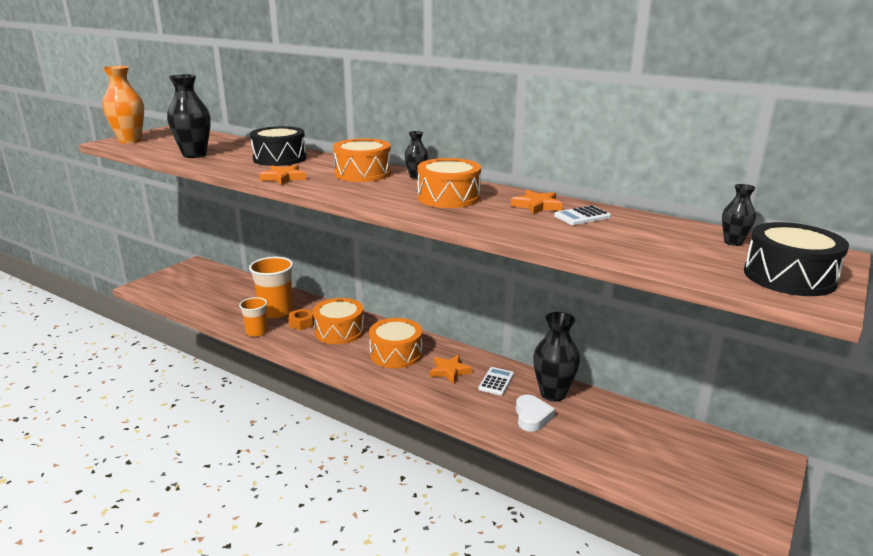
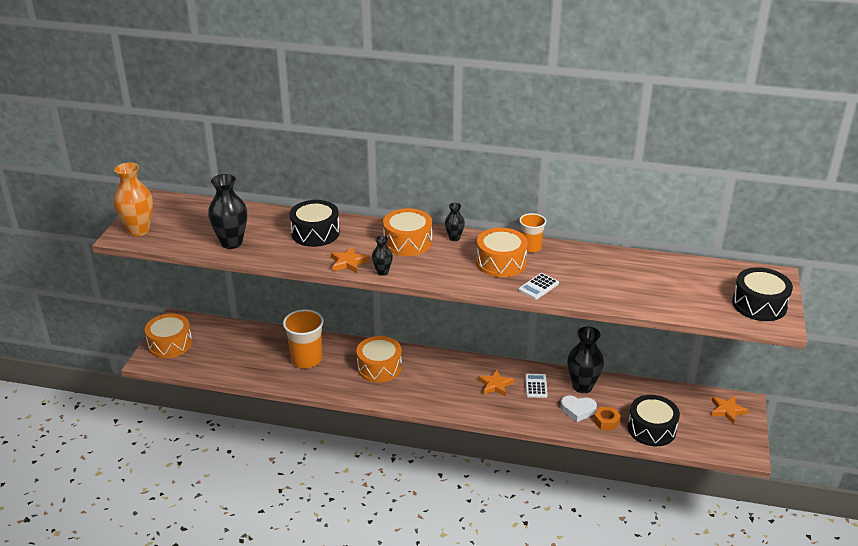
camera: 20 degrees left, 10 degrees up
(257, 332) = (307, 386): orange cup -> orange cup (531, 247)
(301, 323) = (340, 367): orange nut -> orange nut (606, 422)
(396, 354) = (442, 379): orange drum -> orange drum (170, 344)
(532, 417) = (577, 410): white heart -> white heart turned 120 degrees clockwise
(537, 206) = (571, 259): orange star -> orange star (727, 410)
(582, 216) = (609, 266): white calculator -> white calculator (538, 287)
(620, 459) = (651, 429): none -> black drum
(733, 242) = (716, 275): black vase -> black vase (382, 272)

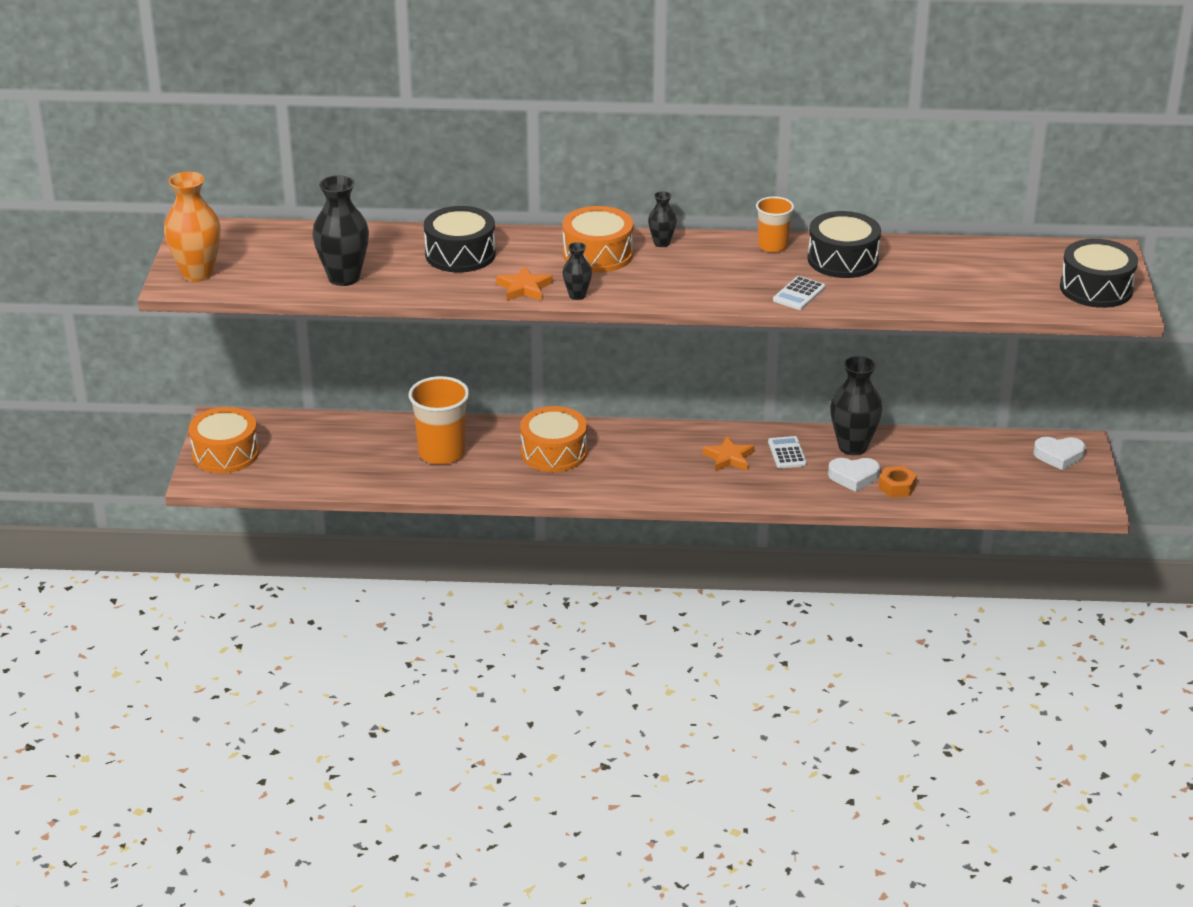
camera: 10 degrees left, 0 degrees up
(501, 262) = (737, 268): orange drum -> none
(651, 429) = (961, 489): black drum -> black drum (842, 260)
(727, 410) = (1059, 456): orange star -> white heart

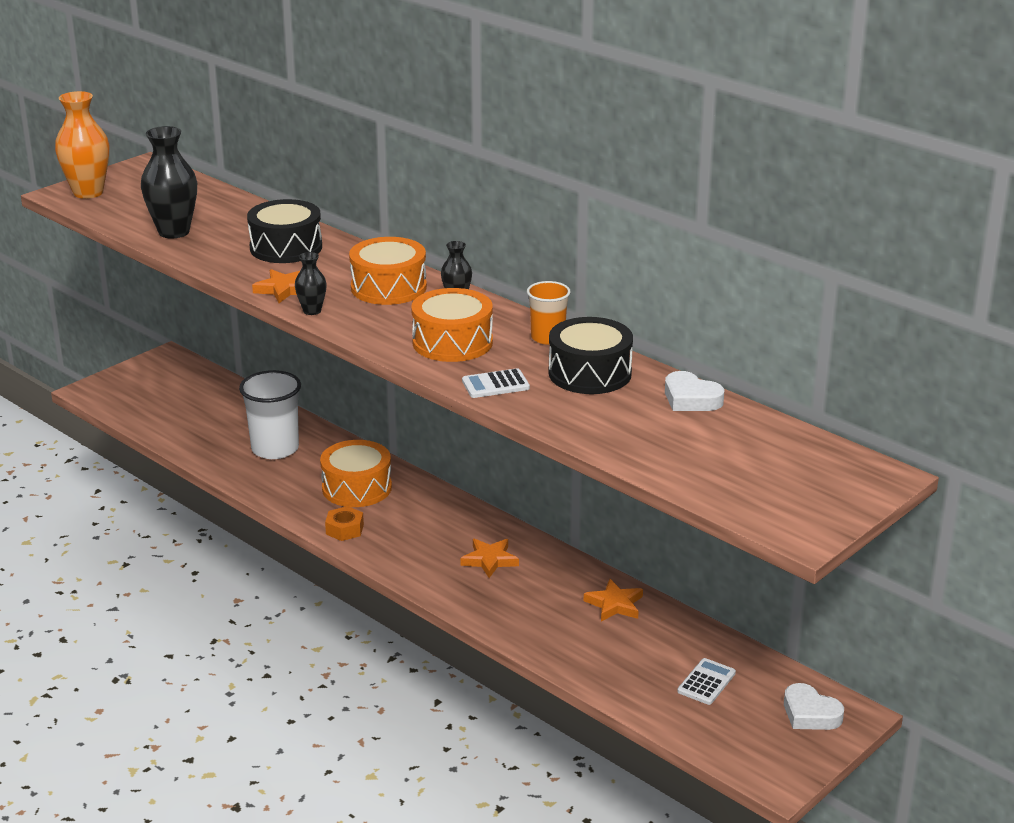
camera: 40 degrees right, 5 degrees down
(225, 453) = (133, 381): orange drum -> orange drum (452, 342)
(441, 453) = (275, 449): orange cup -> white cup
(787, 453) = (546, 581): white calculator -> white calculator (706, 682)
(853, 447) = (614, 604): black vase -> orange star
(853, 477) = (574, 631): white heart -> white heart (691, 399)
(897, 487) = (600, 660): orange nut -> orange nut (344, 529)
(1096, 288) = (801, 502): black drum -> none

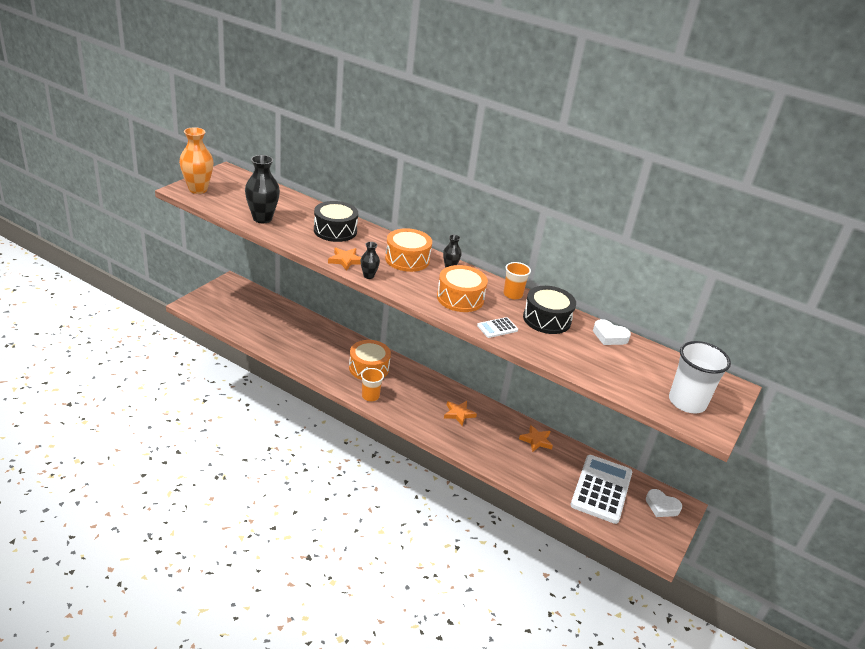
camera: 15 degrees left, 5 degrees up
(275, 449) = (313, 343): white cup -> white cup (687, 402)
(344, 529) = (370, 396): orange nut -> orange cup
(706, 682) = (601, 489): white calculator -> white calculator, size x2.30

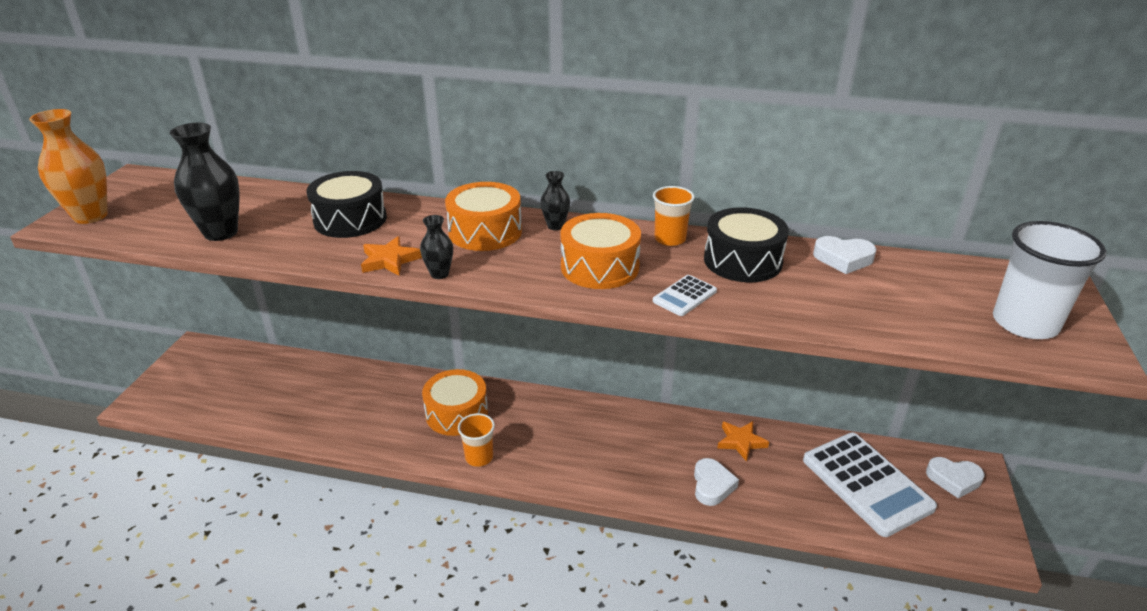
camera: 15 degrees left, 0 degrees up
(459, 414) = (617, 440): orange star -> none
(502, 457) = (712, 485): none -> white heart
(601, 489) = (866, 484): white calculator -> white calculator turned 150 degrees clockwise

